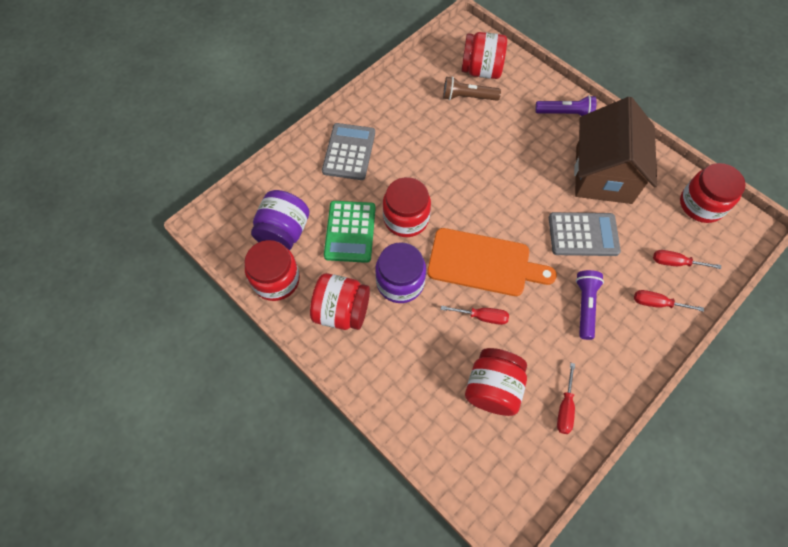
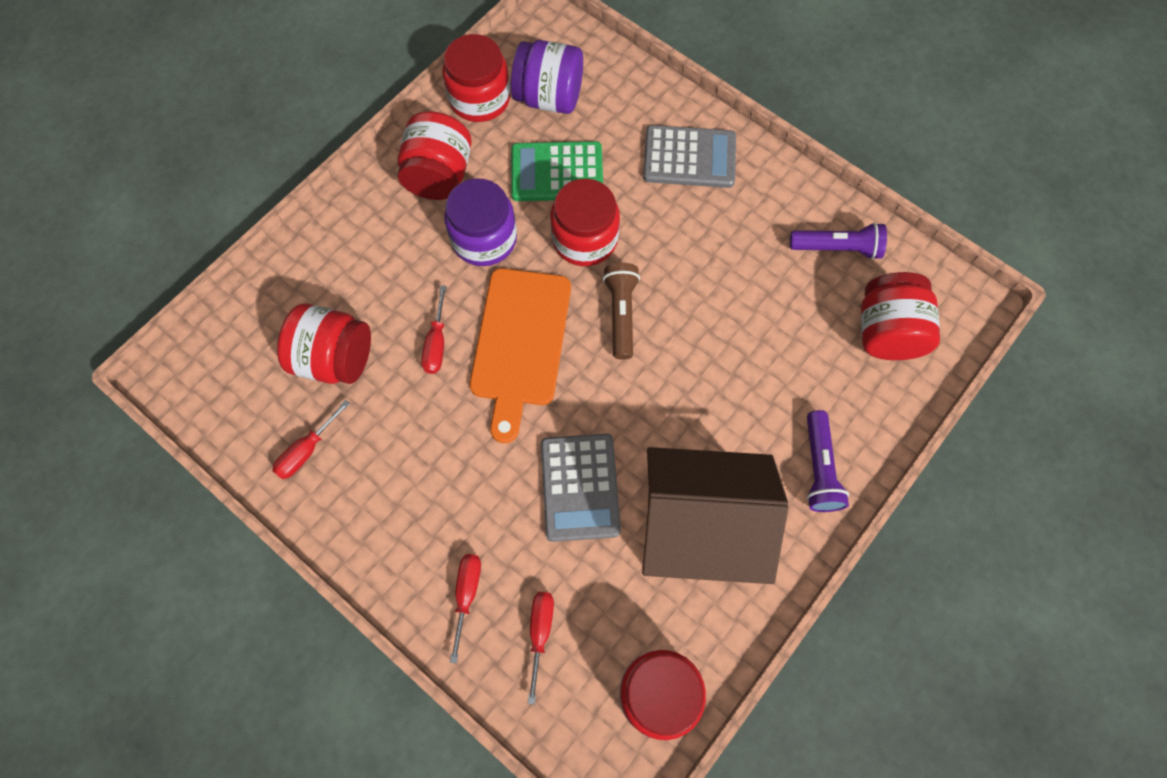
camera: 85 degrees right, 5 degrees up
(468, 97) = (824, 313): brown flashlight -> brown flashlight (621, 314)
(565, 408) = (307, 450): red screwdriver -> red screwdriver turned 60 degrees counterclockwise
(585, 306) = (458, 484): purple flashlight -> purple flashlight (837, 248)

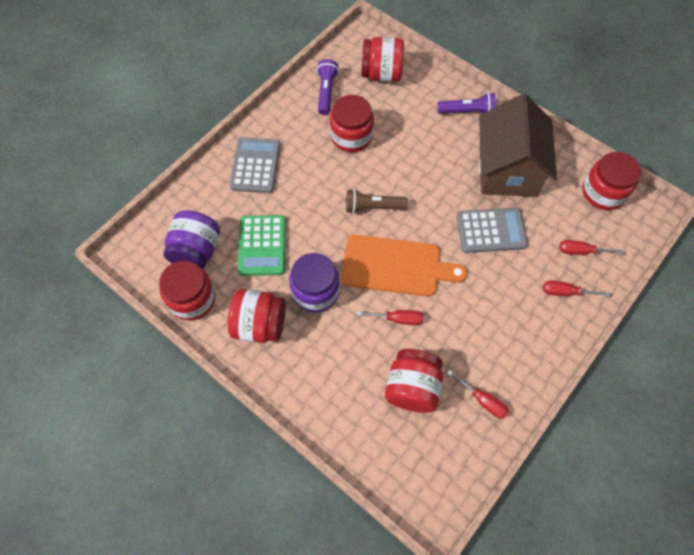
camera: 90 degrees left, 5 degrees down
(584, 239) = (317, 228): red jar -> red jar (351, 136)

